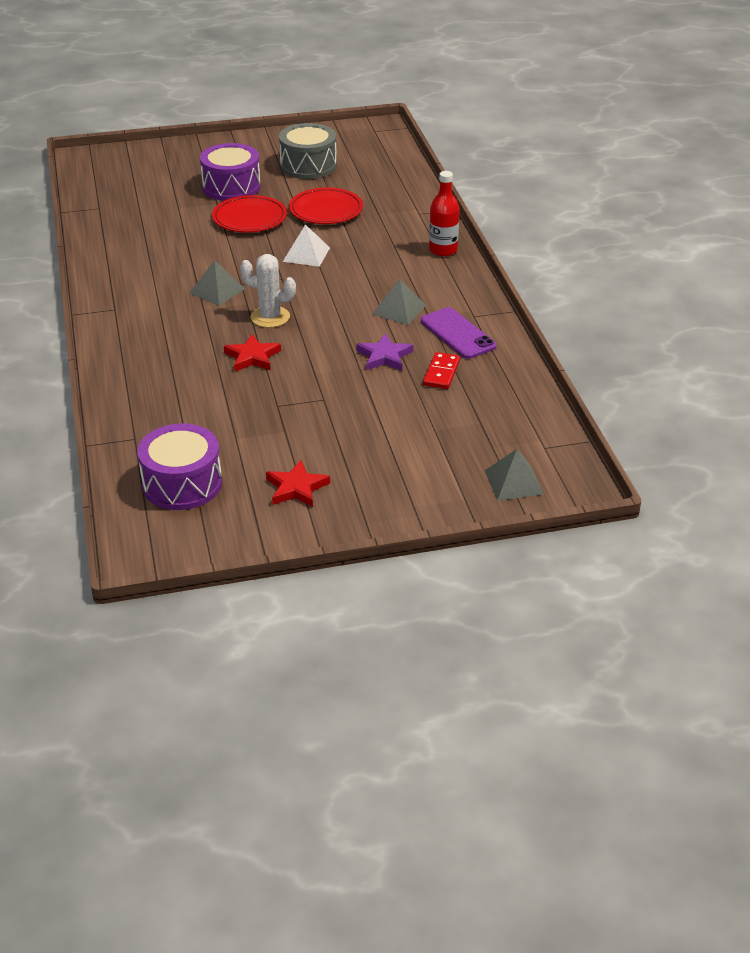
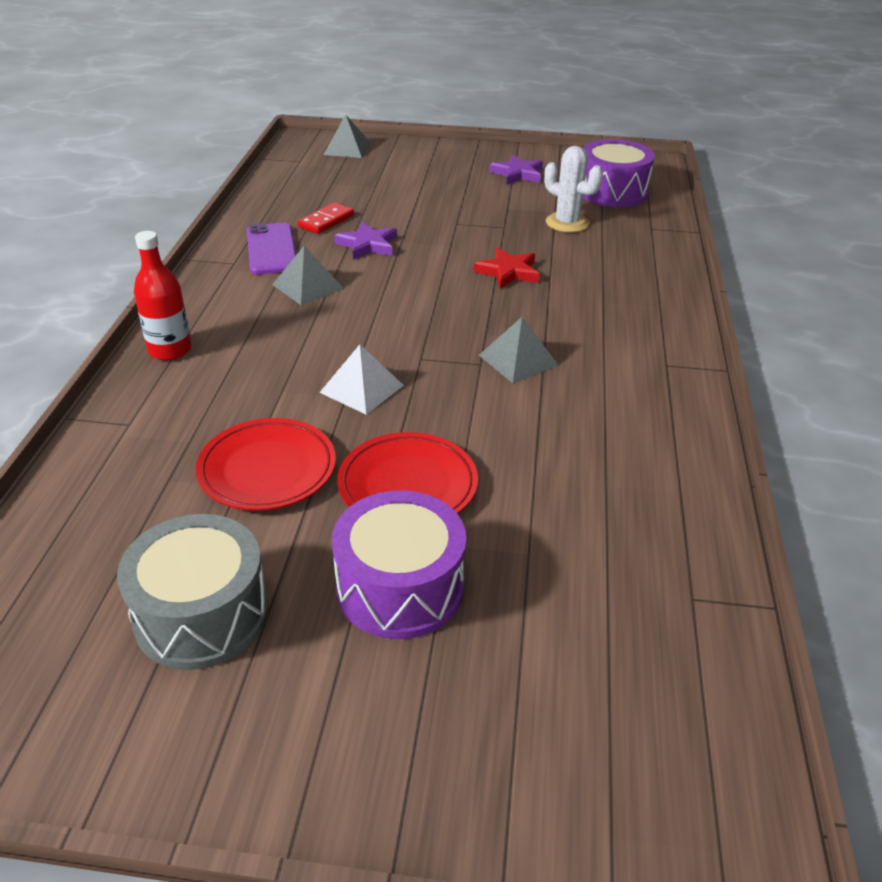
camera: 160 degrees left, 0 degrees up
(270, 317) = (465, 310): white cactus -> white cactus (567, 223)
(296, 488) = (518, 174): red star -> purple star

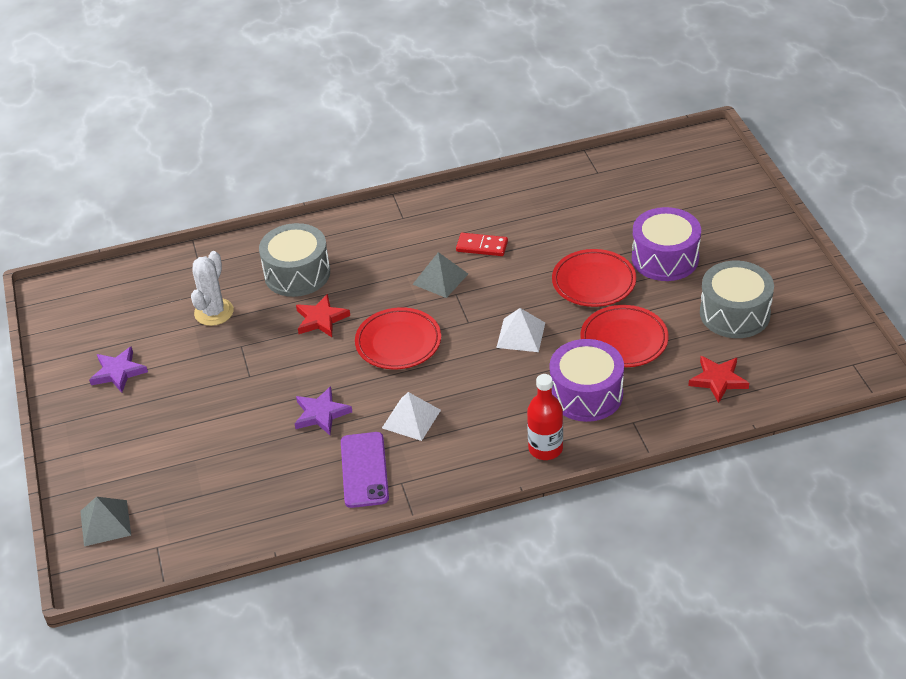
camera: 110 degrees left, 5 degrees up
(100, 529) = (718, 380): none -> red star
(271, 249) = (364, 470): purple phone -> purple phone turned 60 degrees counterclockwise
(307, 286) = (411, 419): grey pyramid -> white pyramid
(326, 221) = (290, 460): red domino -> red domino (482, 246)
(429, 306) = (398, 342): none -> red plate
(598, 274) = (297, 274): none -> grey drum
(612, 192) = (133, 302): purple drum -> purple drum (586, 394)

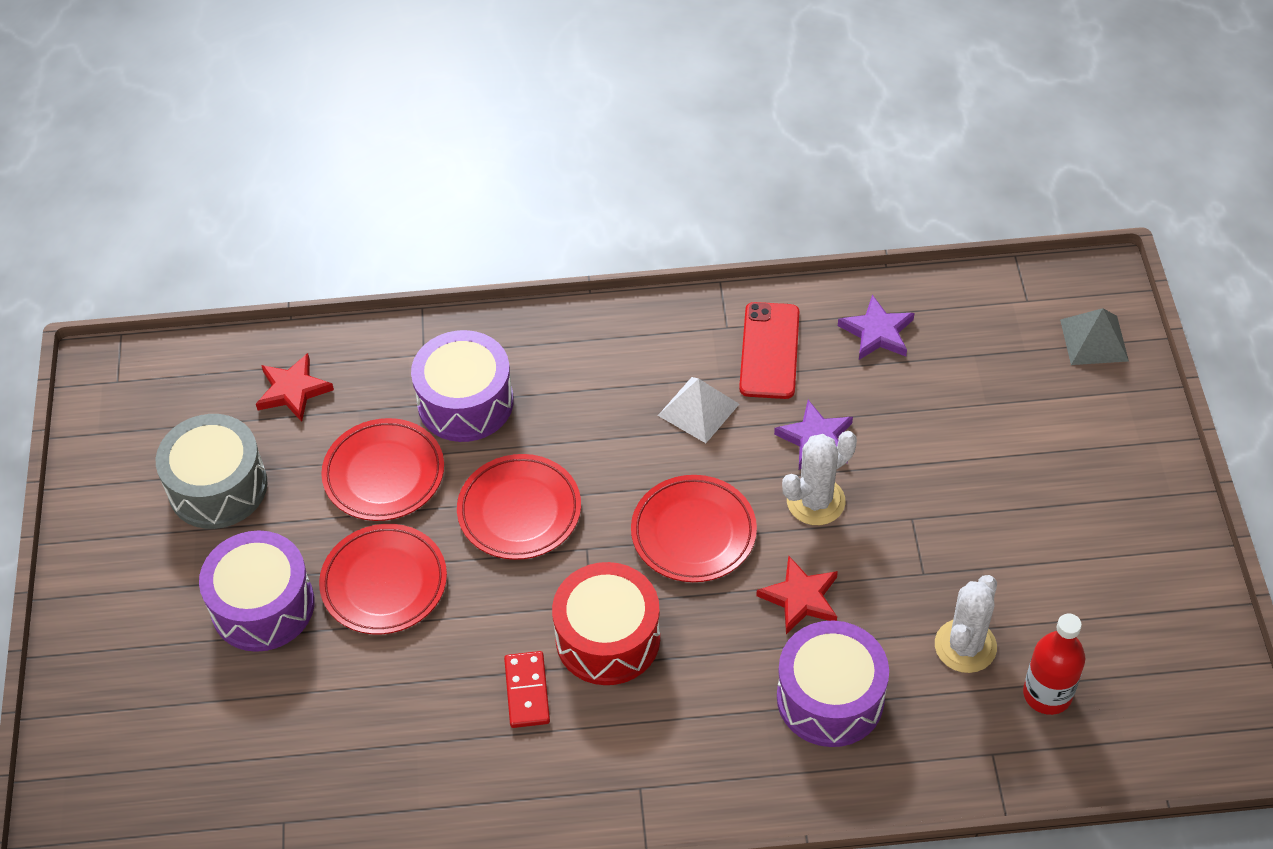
camera: 170 degrees left, 10 degrees up
(118, 372) = (1105, 562): purple star -> purple star (877, 332)
(297, 274) = (830, 698): grey drum -> purple drum
(317, 375) = (815, 501): none -> white cactus
(364, 470) = (769, 351): purple phone -> red phone
(440, 279) = (608, 638): grey pyramid -> red drum
(482, 246) = (527, 691): red domino -> red domino turned 60 degrees clockwise
(520, 335) = (519, 511): white pyramid -> red plate
(545, 449) = (542, 338): red bottle -> red bottle (1047, 694)

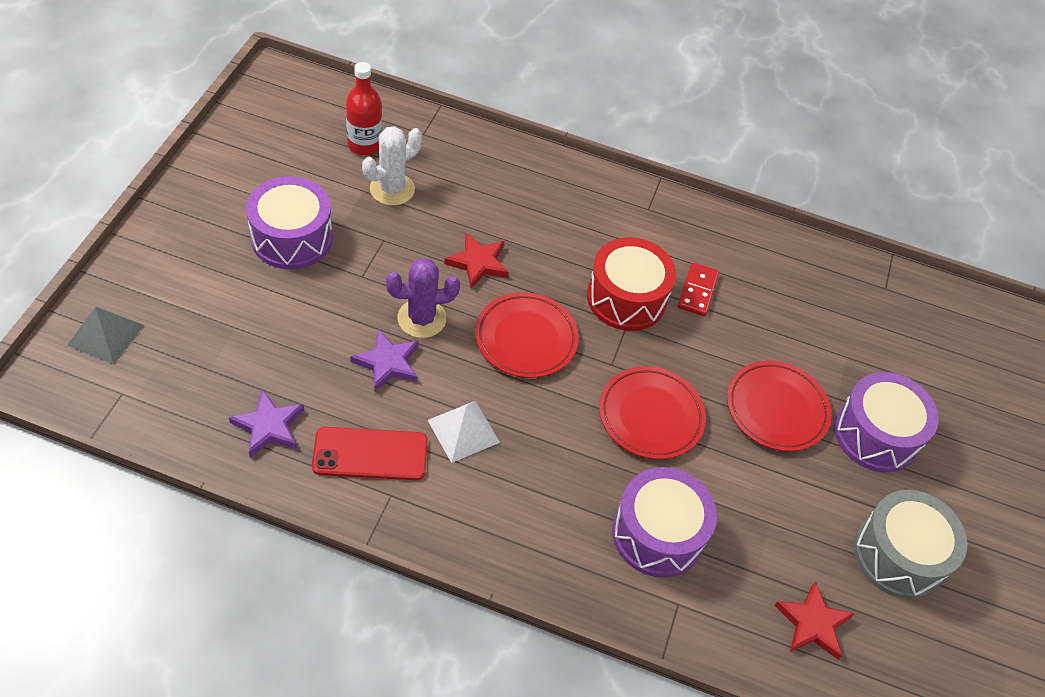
camera: 165 degrees left, 0 degrees up
(384, 474) = (751, 499): red plate -> none
(769, 351) = (370, 454): red phone -> red phone turned 60 degrees clockwise
(815, 501) = (421, 318): white cactus -> purple cactus
(830, 698) = (499, 201): purple drum -> purple drum (292, 238)

